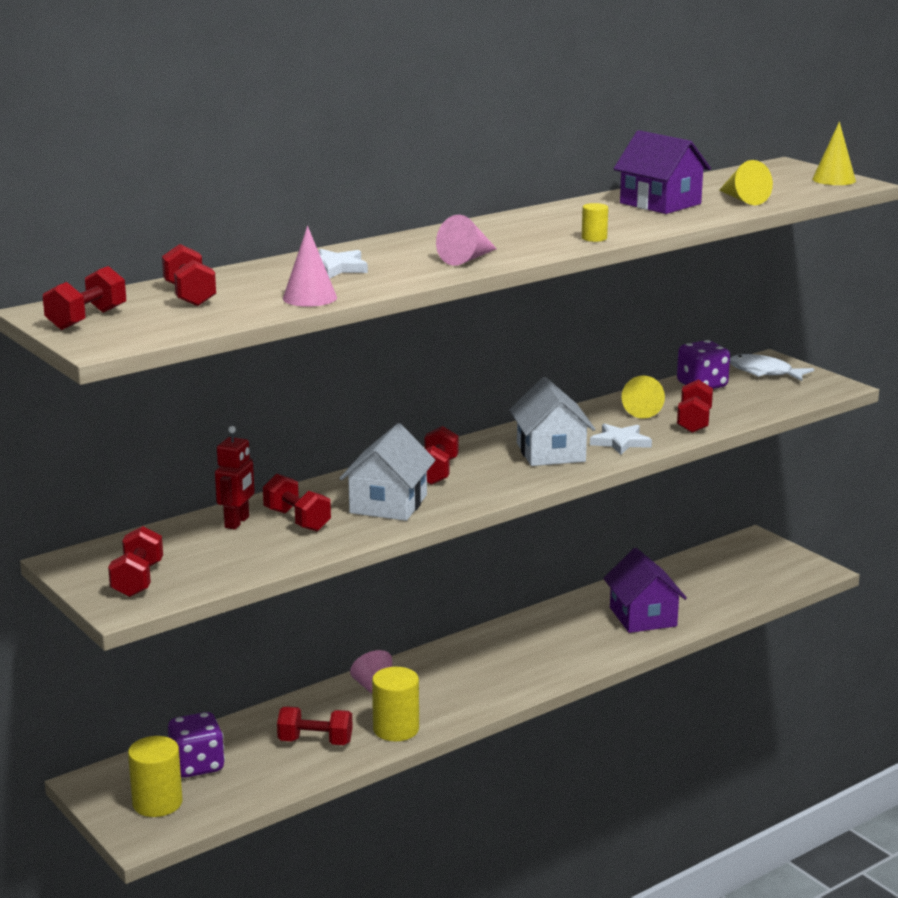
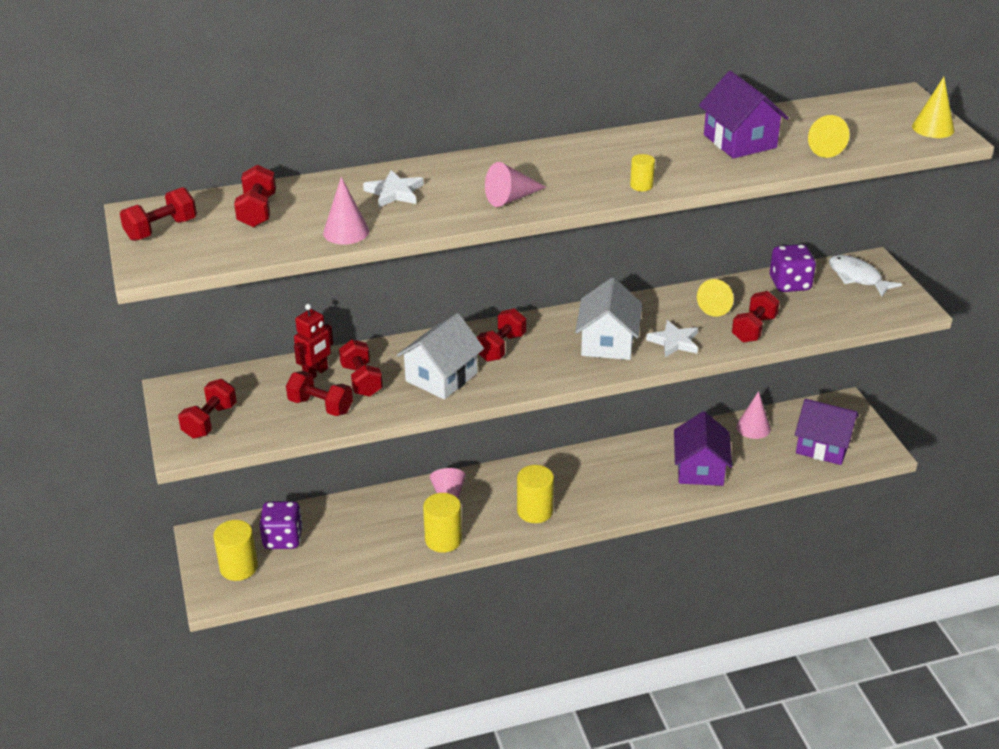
camera: 20 degrees right, 15 degrees up
(315, 742) = (378, 537): red dumbbell -> red dumbbell (320, 406)
(485, 684) = (535, 511): none -> yellow cylinder
(675, 573) = (753, 427): none -> pink cone
(757, 576) = (823, 446): none -> purple house

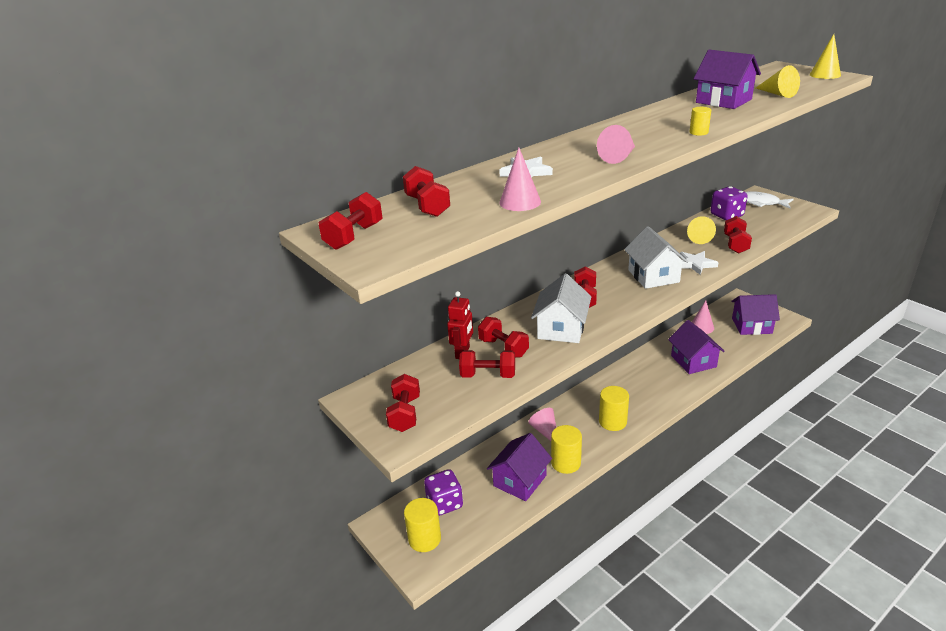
camera: 20 degrees left, 5 degrees down
(378, 542) = (520, 480): none -> purple house

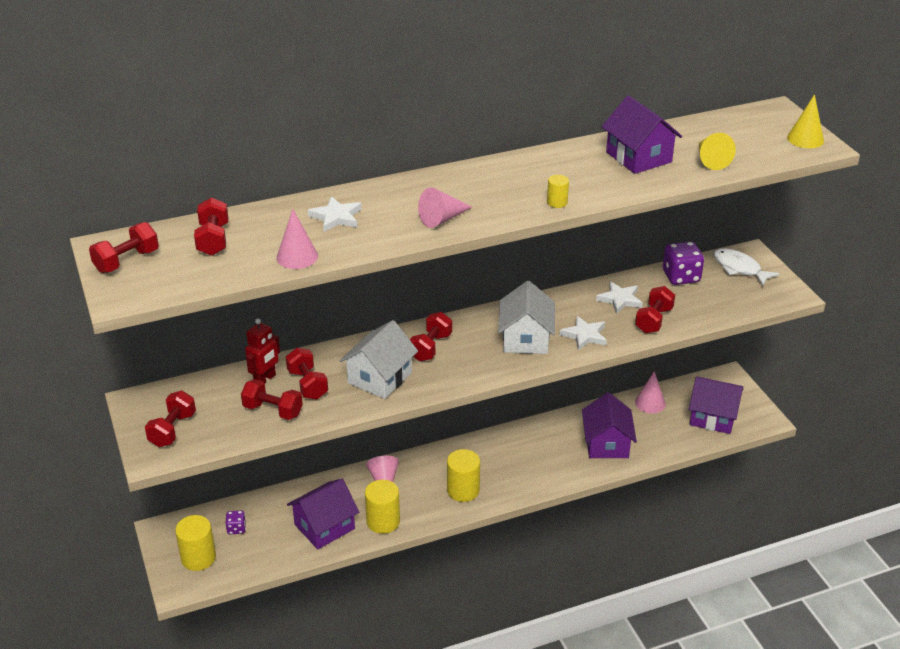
camera: 15 degrees right, 5 degrees up
(444, 503) = (236, 529): purple dice -> purple dice, size x0.54
(698, 237) = (620, 299): yellow cone -> white star

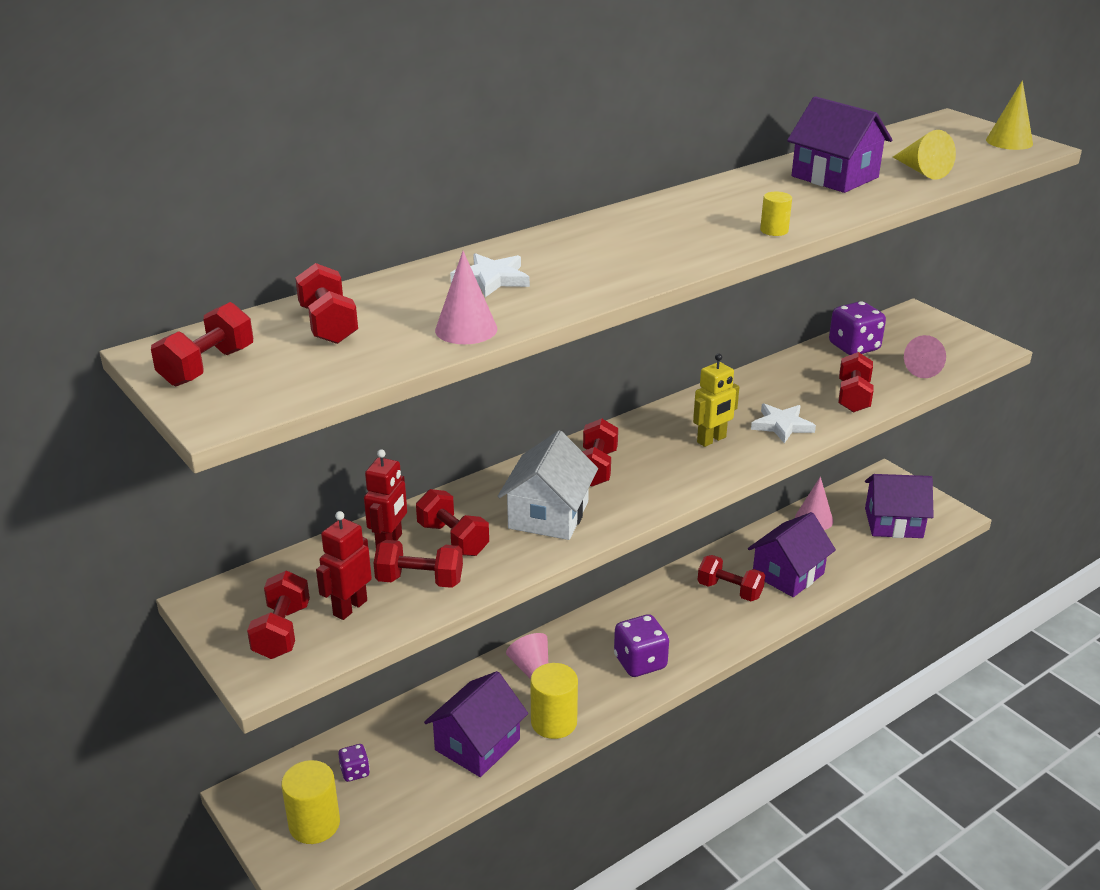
camera: 15 degrees left, 5 degrees down
(221, 421) = (349, 607): none -> red robot
(442, 219) = (639, 264): pink cone -> pink cone (927, 368)
(463, 490) = (640, 662): yellow cylinder -> purple dice
(525, 339) = (712, 440): white house -> yellow robot
(555, 448) = (729, 590): none -> red dumbbell
(606, 444) = (788, 574): purple house -> purple house turned 60 degrees clockwise
(620, 299) = (799, 380): white star -> none
(739, 268) = (914, 330): white fish -> none

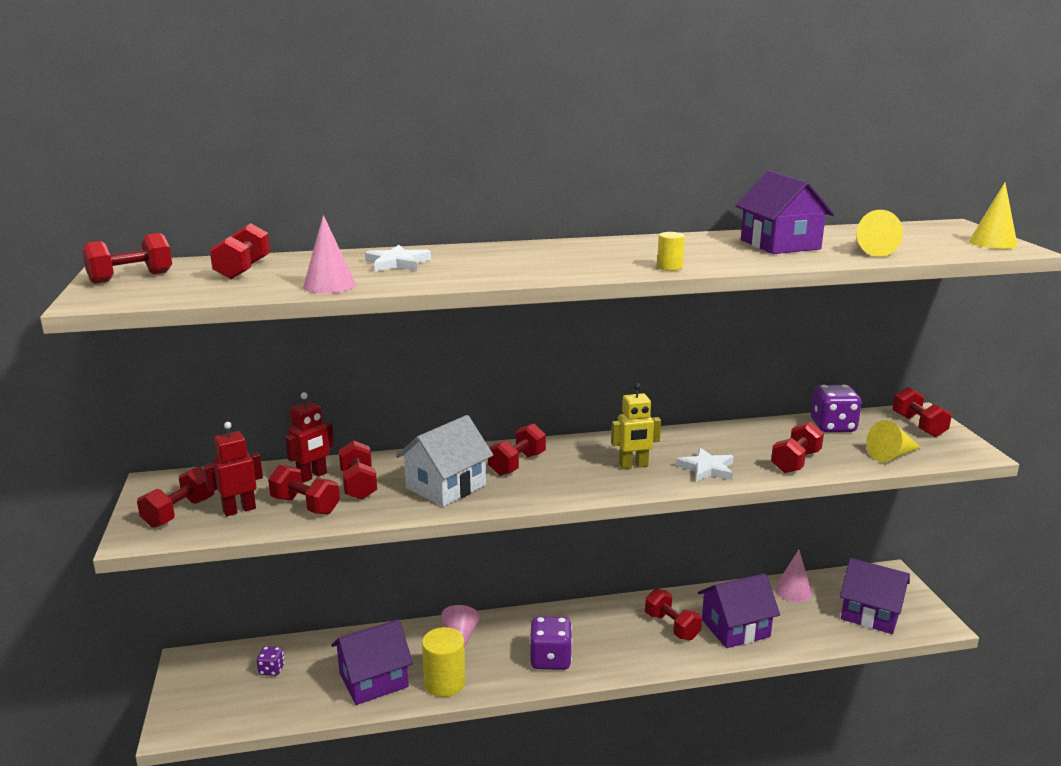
camera: 25 degrees right, 10 degrees down
(314, 824) = (214, 697): yellow cylinder -> none
(925, 328) = (918, 425): none -> red dumbbell
(927, 368) = (892, 455): pink cone -> yellow cone

